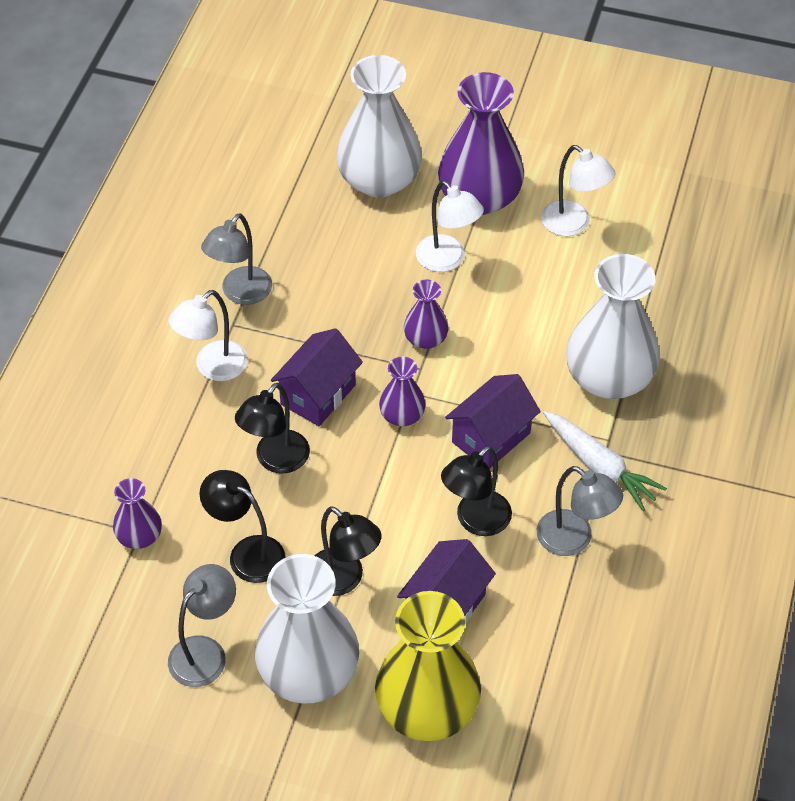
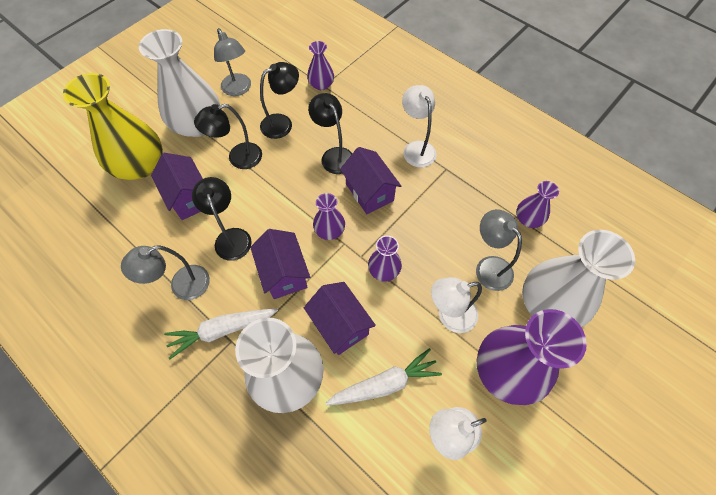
camera: 115 degrees right, 10 degrees up
(240, 293) = (470, 181): grey lamp -> grey lamp (488, 266)
(271, 222) = (528, 219): none -> purple vase
(520, 355) = (340, 325): none -> purple house
(559, 291) = (385, 384): none -> white carrot

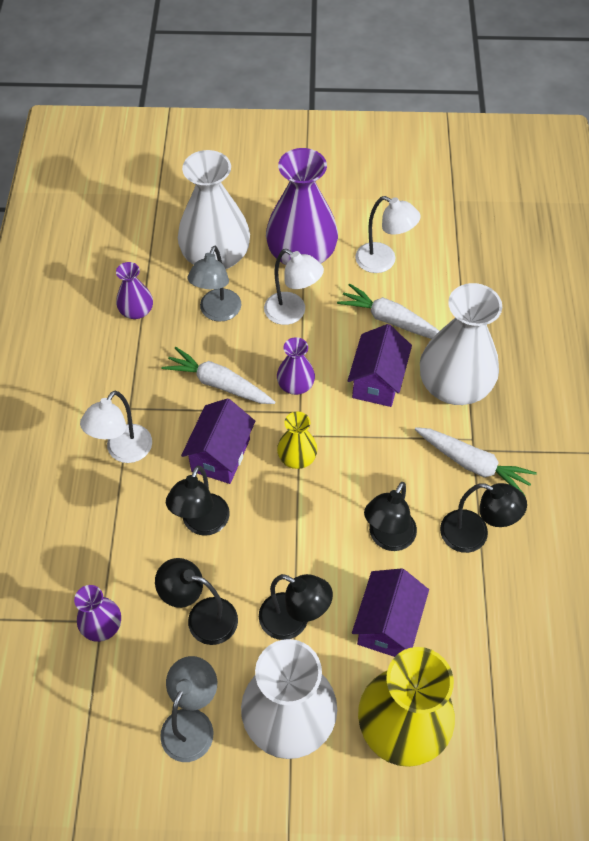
camera: 130 degrees left, 5 degrees down
(182, 286) = (474, 535): grey lamp -> black lamp
(284, 273) = (376, 460): purple house -> none
(329, 230) = (297, 457): purple vase -> yellow vase
(424, 226) = (219, 384): none -> white carrot

